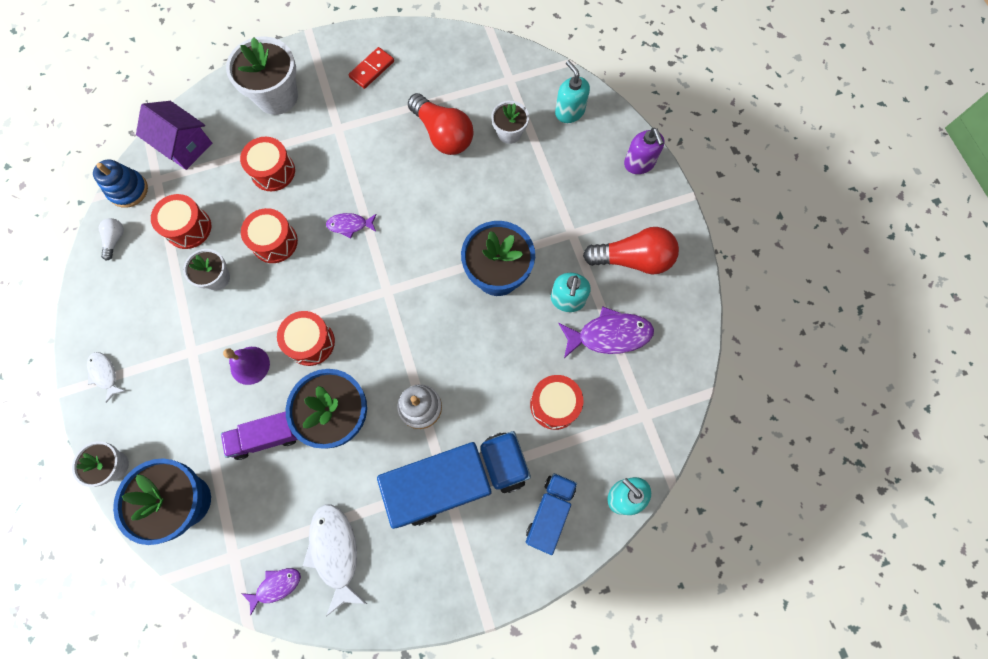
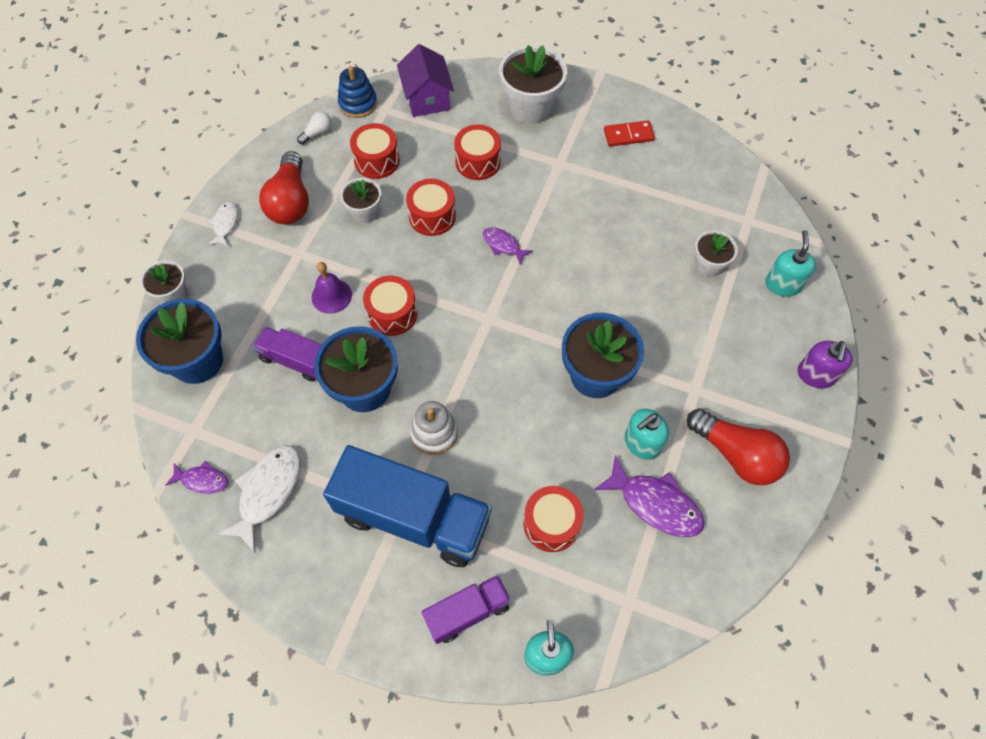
camera: 40 degrees right, 10 degrees down
(443, 134) = (646, 226): red light bulb -> red light bulb (290, 201)
(550, 512) = (467, 612): blue truck -> purple truck

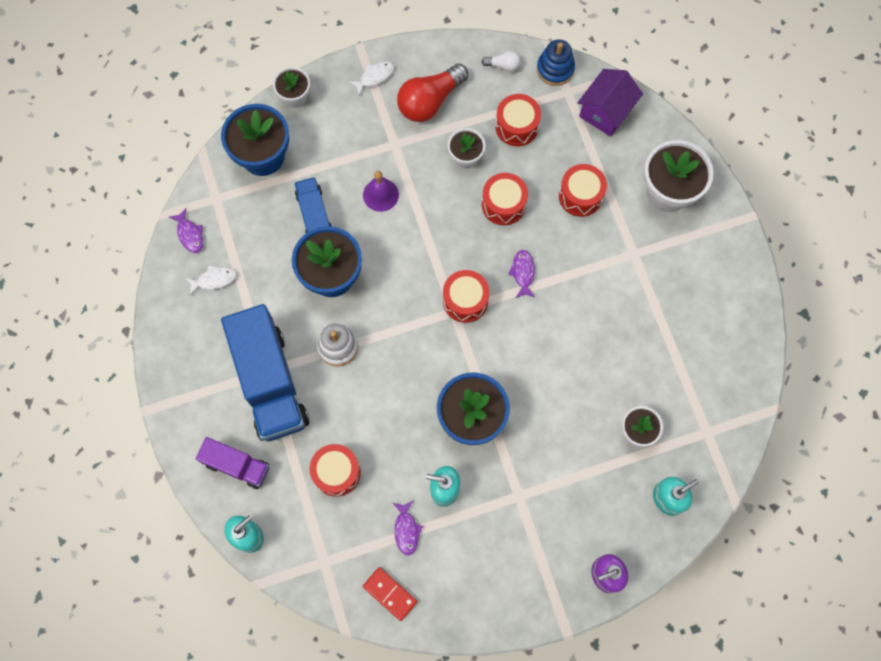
camera: 50 degrees right, 10 degrees up
(267, 492) = (214, 280): white fish -> white fish, size x0.57
(296, 360) = (314, 215): purple truck -> blue truck
(392, 313) = (402, 245): red drum -> red drum (465, 300)
(628, 135) = (708, 284): red domino -> red domino (390, 594)
(655, 504) = (406, 530): purple fish -> purple fish, size x0.57
(736, 455) = (490, 560): red light bulb -> none

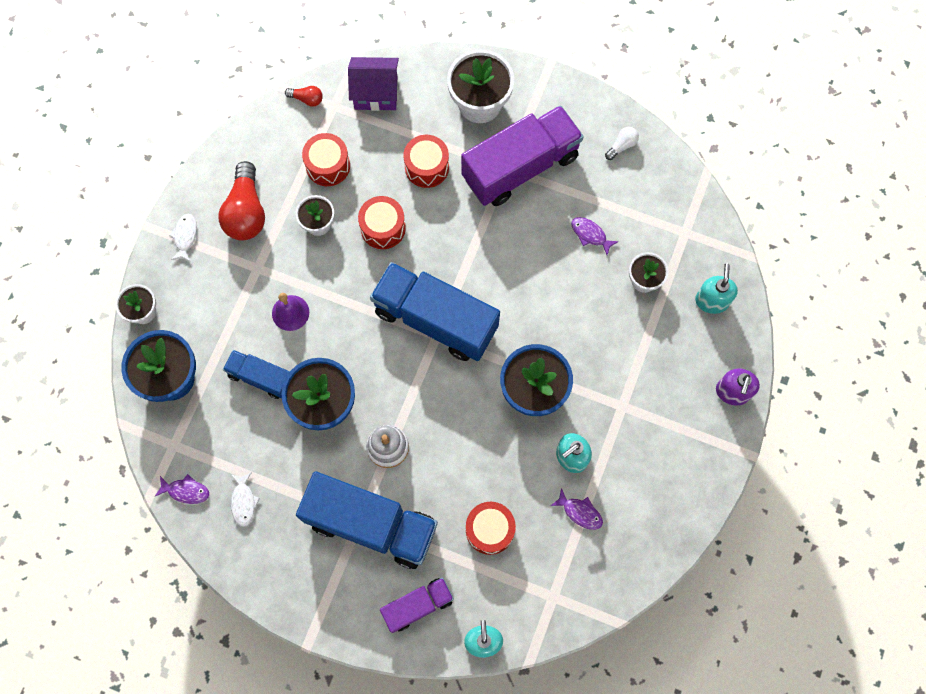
camera: 50 degrees left, 0 degrees up
(214, 280) = (244, 502): white fish -> white fish turned 150 degrees clockwise
(390, 594) = (619, 565): red domino -> none
(465, 300) = (435, 320): red drum -> blue truck
(503, 65) = (268, 134): white light bulb -> white light bulb (622, 146)
(523, 273) = (451, 259): purple fish -> purple fish (590, 235)
(555, 69) = (307, 99): blue stacking toy -> red light bulb
(606, 111) = (376, 93): purple house -> purple house turned 75 degrees counterclockwise
(644, 263) = (520, 167): none -> purple truck

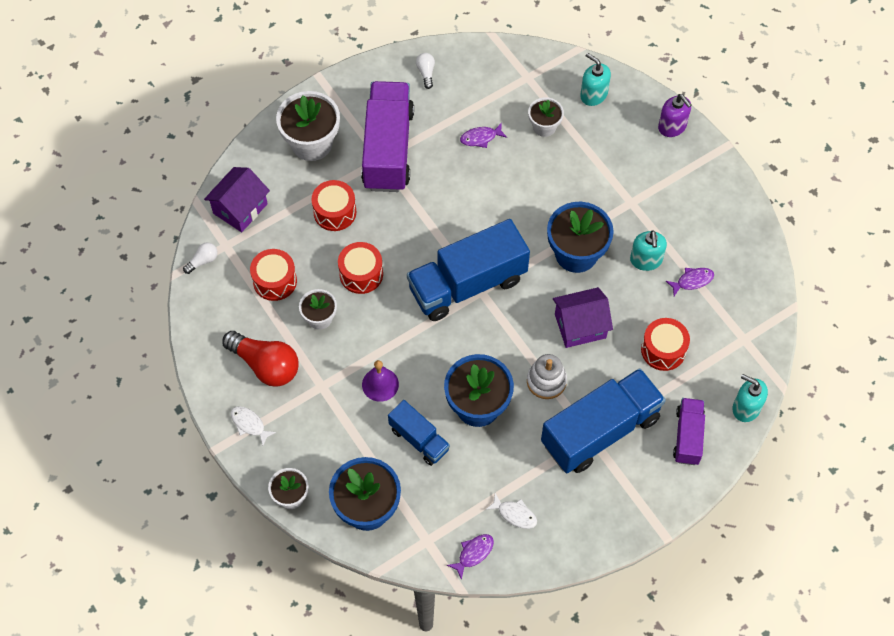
camera: 55 degrees left, 10 degrees down
(261, 378) = (419, 439): blue truck -> blue truck turned 105 degrees counterclockwise
(307, 99) = (203, 261): red light bulb -> white light bulb
(462, 442) = (580, 326): none -> purple house

